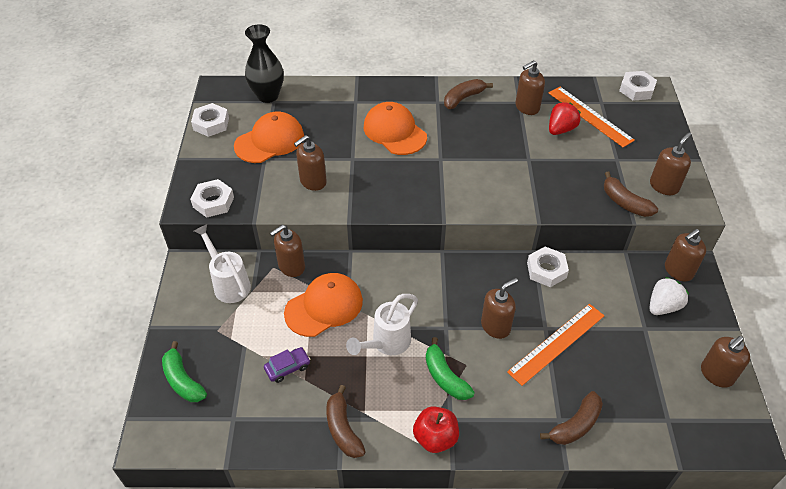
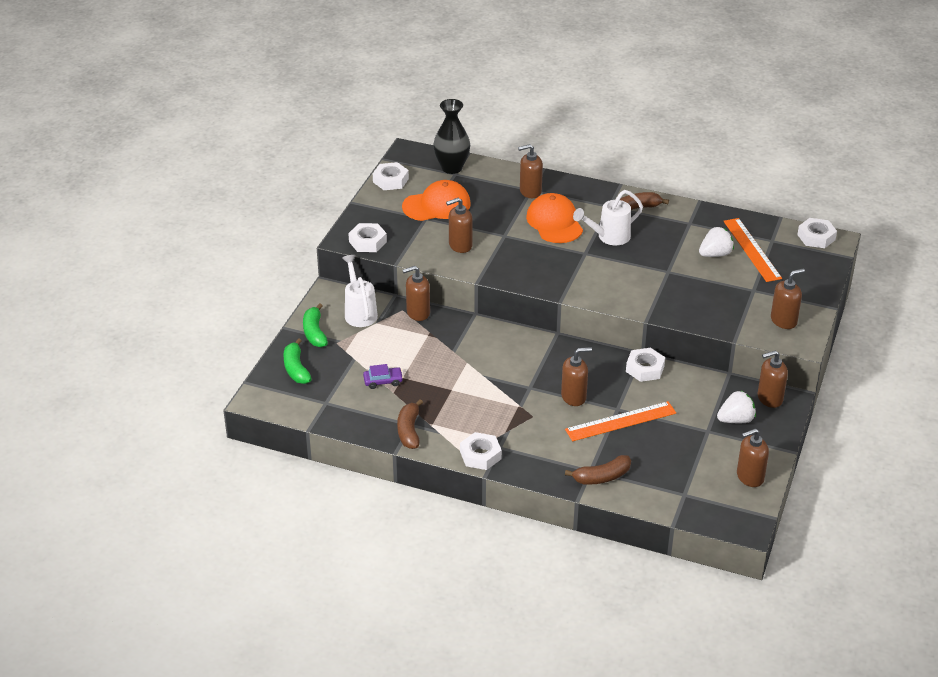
camera: 20 degrees right, 10 degrees down
(324, 306) = (432, 348): orange cap -> none
(386, 343) = (472, 385): white watering can -> white watering can (608, 237)
(435, 438) = (480, 455): red apple -> white nut
(445, 377) = (510, 419): green banana -> green banana (314, 332)
(527, 107) = (694, 229): brown soap dispenser -> brown soap dispenser (530, 191)
(561, 129) = (715, 254): red strawberry -> white strawberry
(624, 202) = (736, 324): brown banana -> none

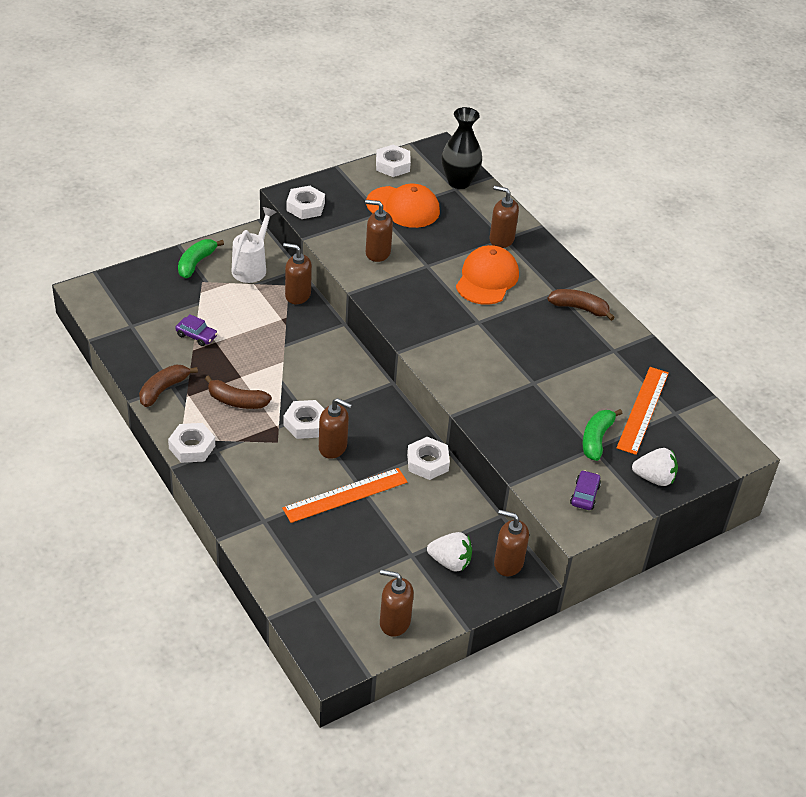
camera: 35 degrees right, 5 degrees up
(296, 369) = (144, 284): green banana -> green banana (596, 439)
(602, 477) = (265, 533): brown banana -> brown banana (236, 401)
(608, 237) = (518, 320): white watering can -> none
(620, 421) = (345, 495): orange ruler -> orange ruler turned 45 degrees counterclockwise
(715, 254) = (600, 393): white strawberry -> white strawberry (654, 478)
(783, 321) = (584, 495): brown soap dispenser -> purple car
(816, 237) = (725, 436): white nut -> white nut (306, 423)

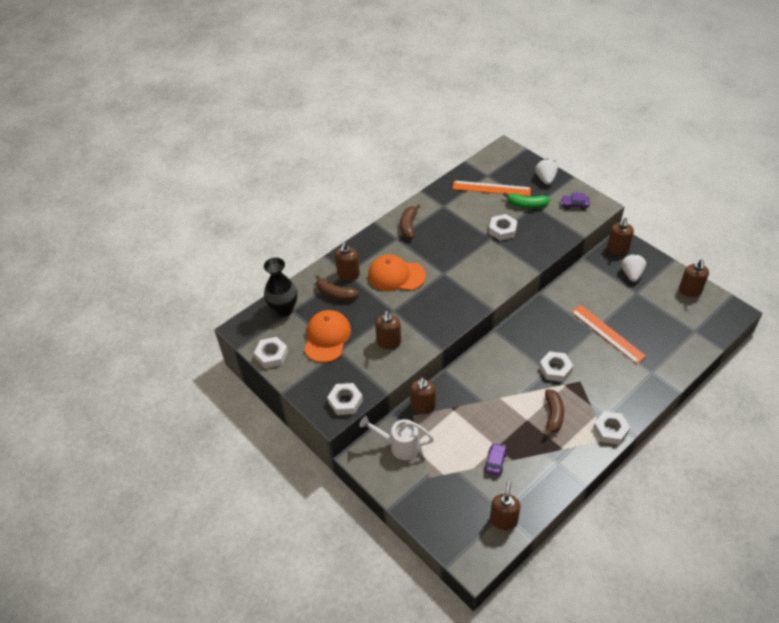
camera: 95 degrees left, 5 degrees up
(163, 389) = (563, 466): brown banana -> brown banana (335, 294)
(196, 263) = (408, 488): green banana -> none
(333, 447) = (570, 349): brown soap dispenser -> brown soap dispenser (503, 520)
(427, 462) = (558, 298): white nut -> white nut (502, 230)

